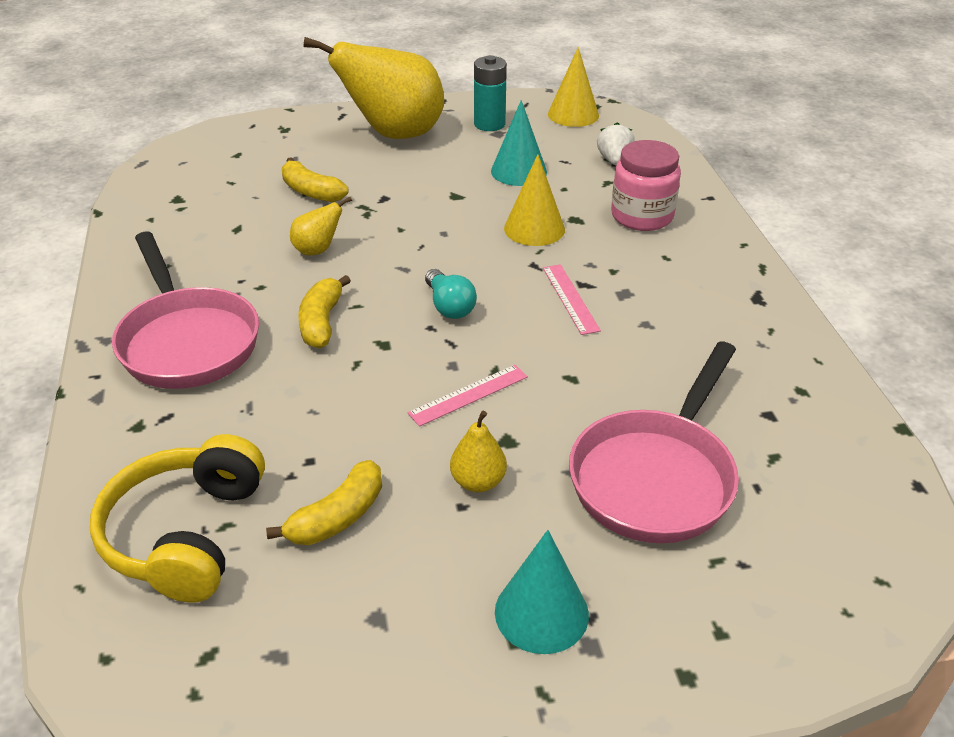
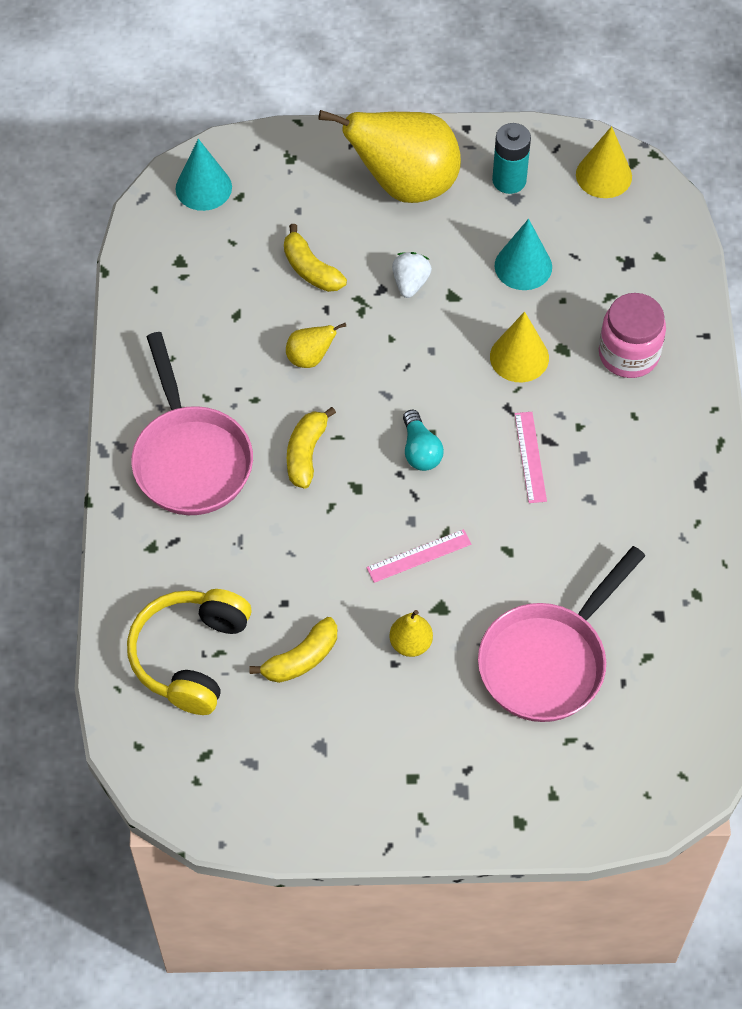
camera: 10 degrees right, 20 degrees up
(541, 613) = (434, 760): turquoise cone -> turquoise cone (203, 187)
(614, 160) = (626, 262): white strawberry -> white strawberry (410, 283)

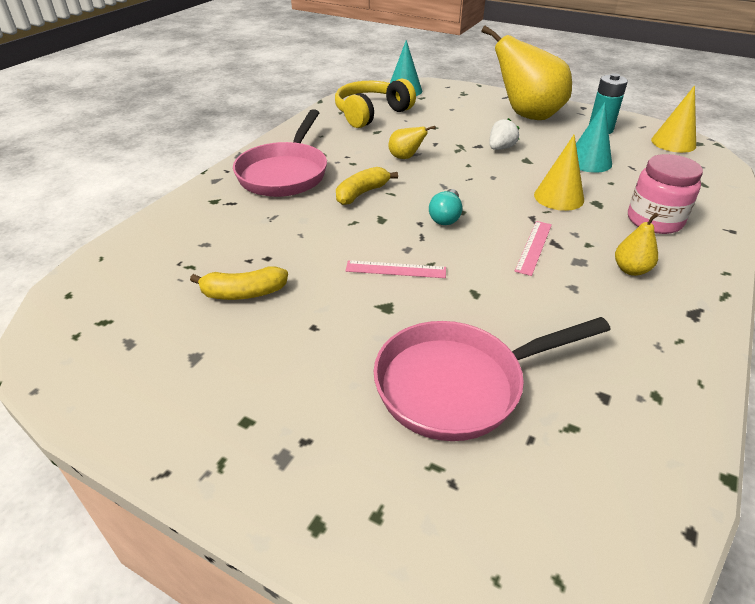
camera: 30 degrees right, 20 degrees down
(190, 656) = (169, 260): yellow headphones -> yellow headphones (371, 114)
(311, 269) = (439, 128): yellow banana -> none
(410, 643) = (340, 319): yellow pear -> yellow pear (631, 270)

